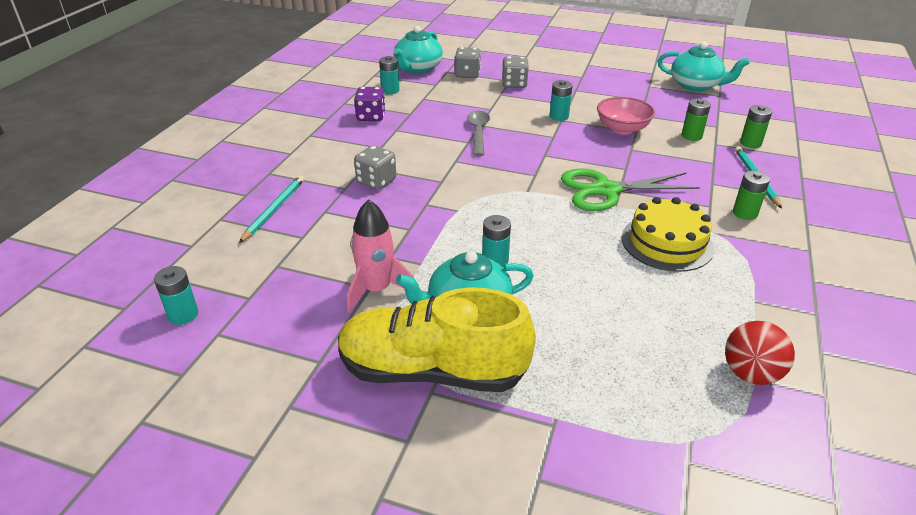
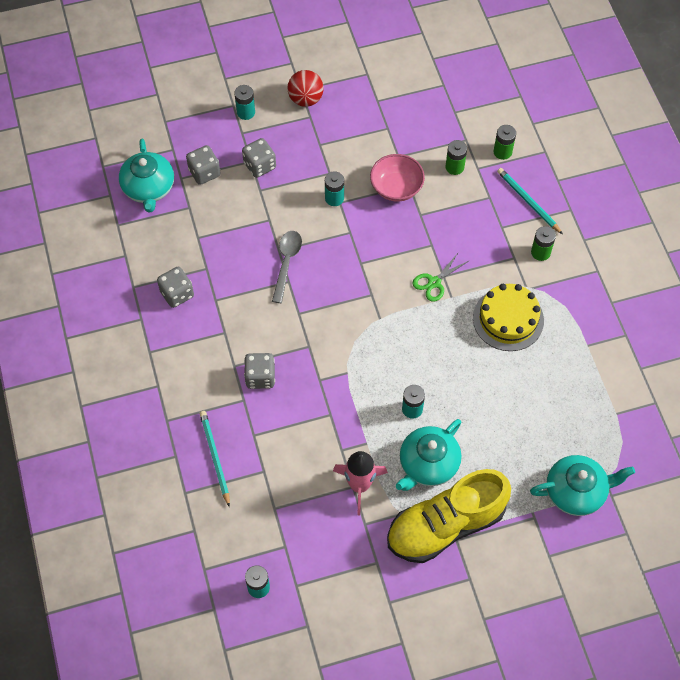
camera: 35 degrees left, 25 degrees up
(371, 117) = (177, 294): purple dice -> grey dice
(390, 90) = (157, 242): turquoise battery -> turquoise battery (246, 112)
(478, 132) = (286, 263): grey spoon -> grey spoon turned 45 degrees clockwise
(606, 190) = (434, 282): green scissors -> green scissors, size x0.54
(695, 85) = (415, 77): turquoise teapot -> turquoise teapot (576, 491)
(750, 373) = (612, 411): red ball -> red ball (305, 99)

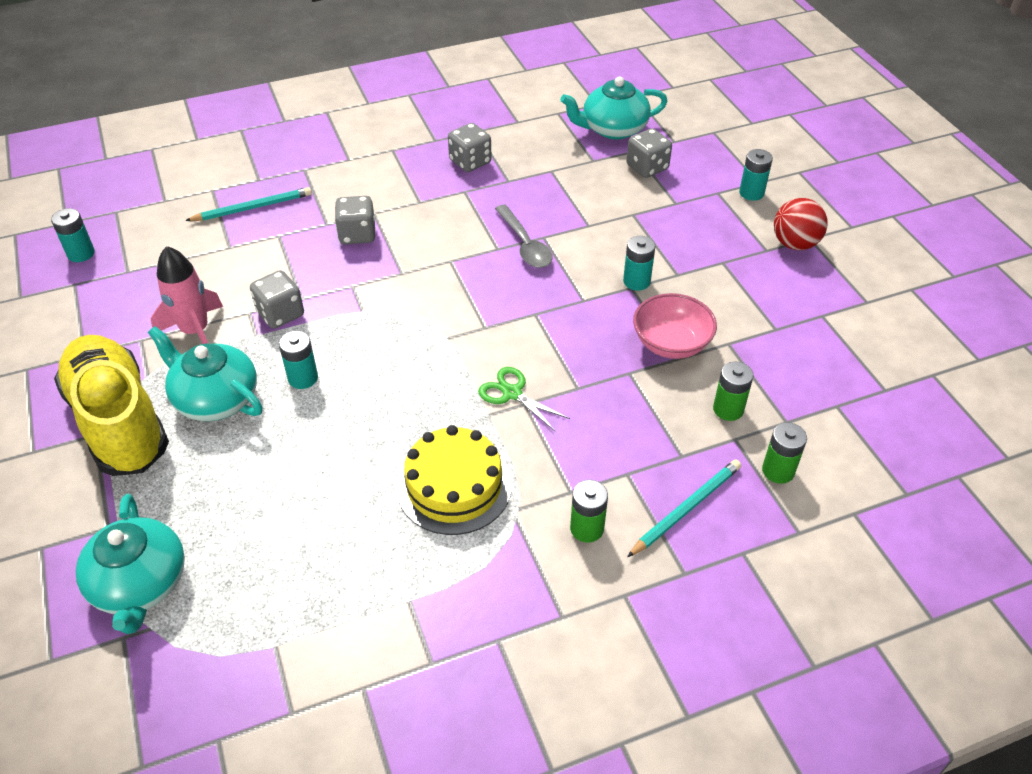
camera: 85 degrees right, 15 degrees down
(259, 165) = (671, 211): grey dice -> grey dice (280, 314)
(286, 263) = (525, 245): grey spoon -> grey spoon turned 60 degrees clockwise

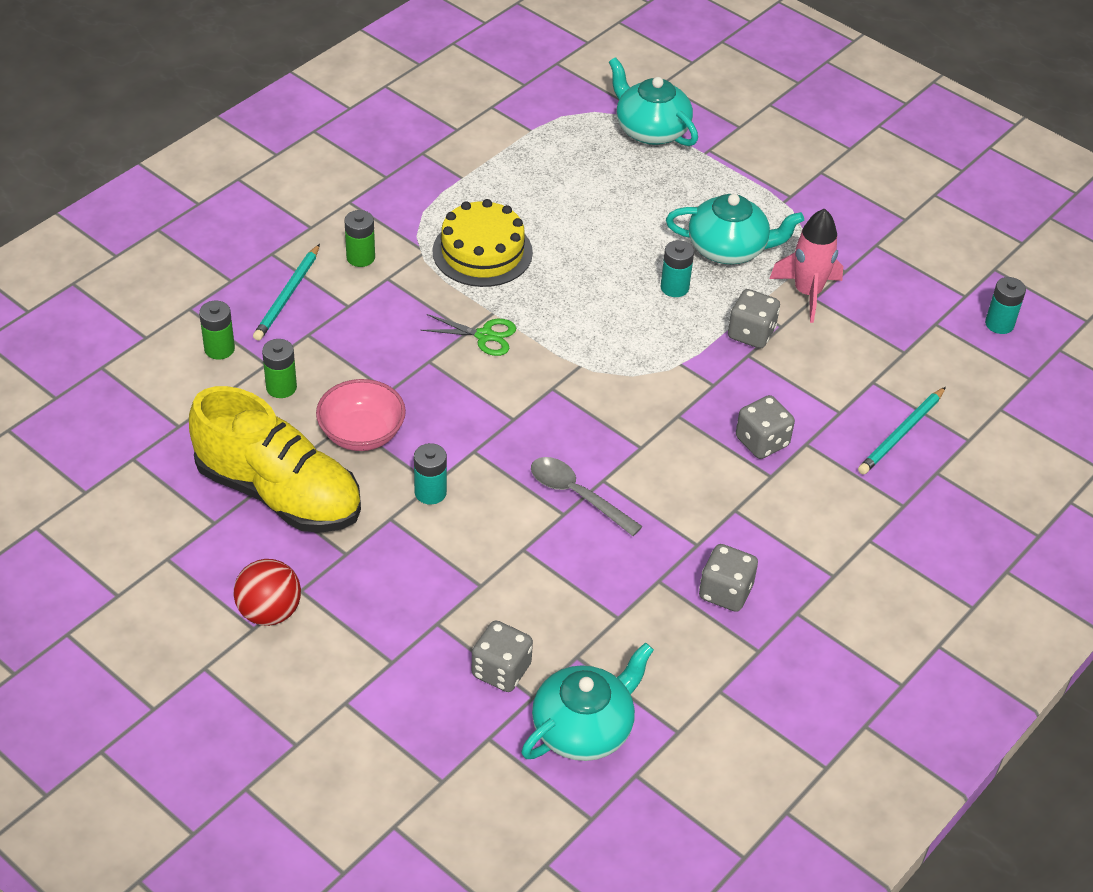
camera: 150 degrees right, 0 degrees up
(119, 421) = (783, 209): yellow shoe -> yellow shoe (279, 493)
(751, 193) = (348, 677): turquoise battery -> none

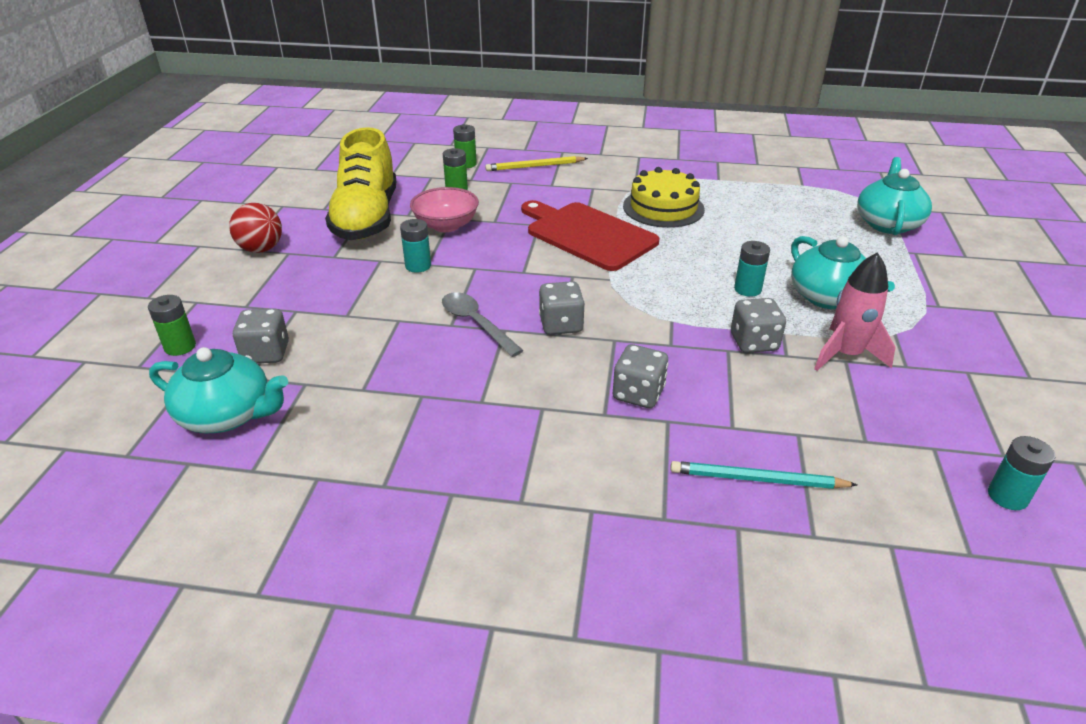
camera: 60 degrees right, 10 degrees down
(287, 295) = (534, 166): turquoise pencil -> yellow pencil
(360, 257) = (597, 174): green battery -> green battery (180, 347)
(484, 336) = (587, 234): green scissors -> red cutting board
(577, 495) = (476, 323): grey spoon -> grey spoon turned 45 degrees counterclockwise
(725, 592) = (439, 438): grey dice -> grey dice (561, 325)

